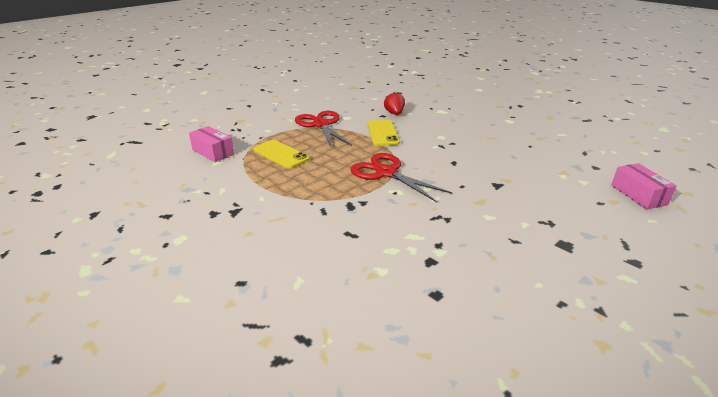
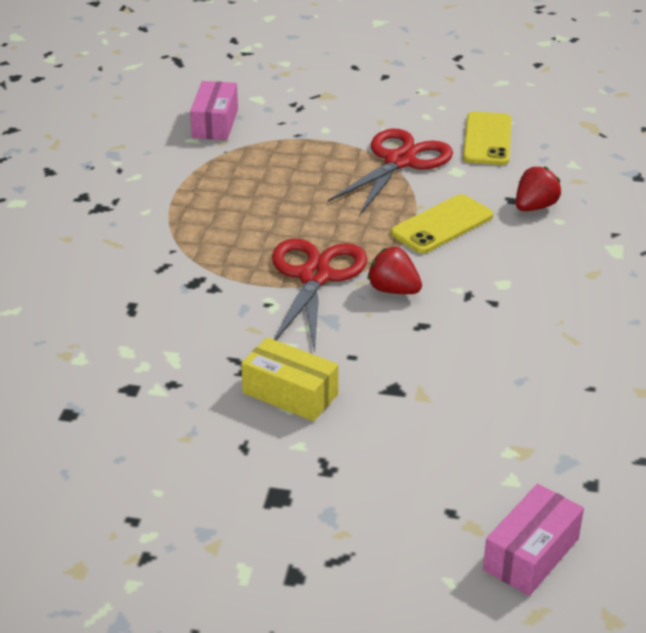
camera: 55 degrees right, 5 degrees up
(281, 154) = (267, 173): yellow phone -> yellow phone (487, 139)
(419, 159) = (393, 290): none -> red strawberry
(479, 212) = (290, 394): none -> yellow box

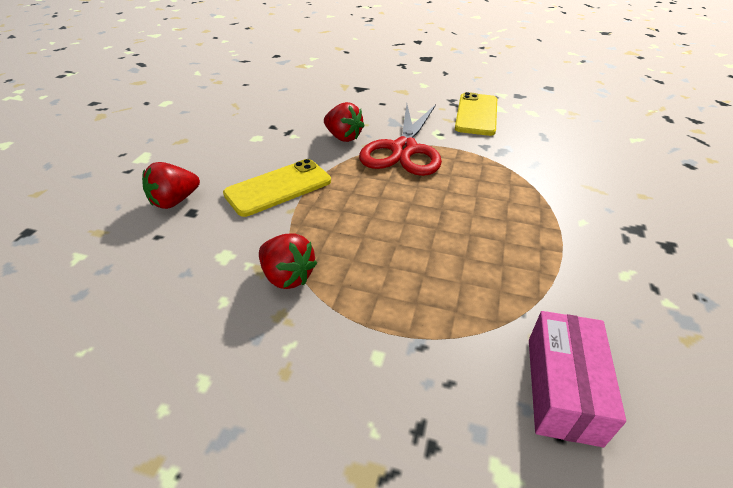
camera: 175 degrees left, 5 degrees up
(290, 394) = (421, 89): yellow box -> none
(399, 161) = (287, 276): red scissors -> red strawberry
(487, 139) = (146, 312): yellow phone -> yellow phone (476, 114)
(531, 554) = (317, 41): pink box -> none

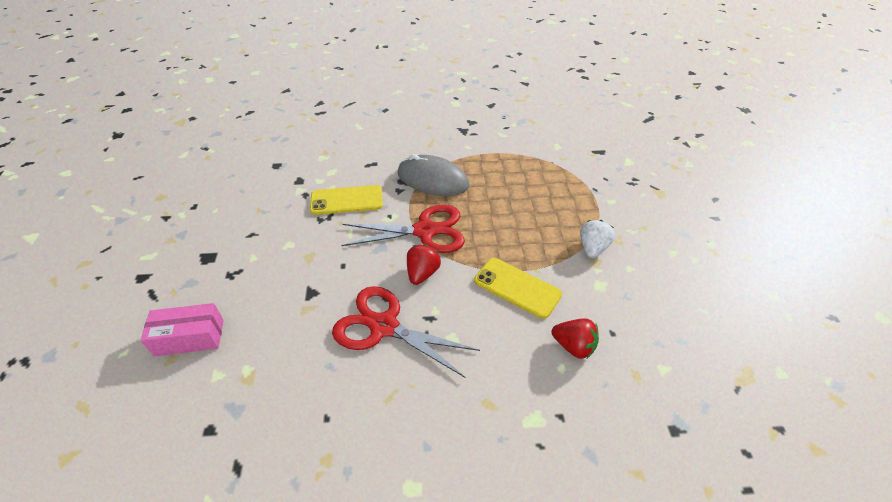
camera: 110 degrees left, 5 degrees up
(287, 276) = (592, 248): red strawberry -> white strawberry
(298, 111) = (384, 326): none -> red scissors
(500, 172) = (432, 179): none -> grey mouse
(562, 388) = (583, 150): pink box -> pink box (189, 337)

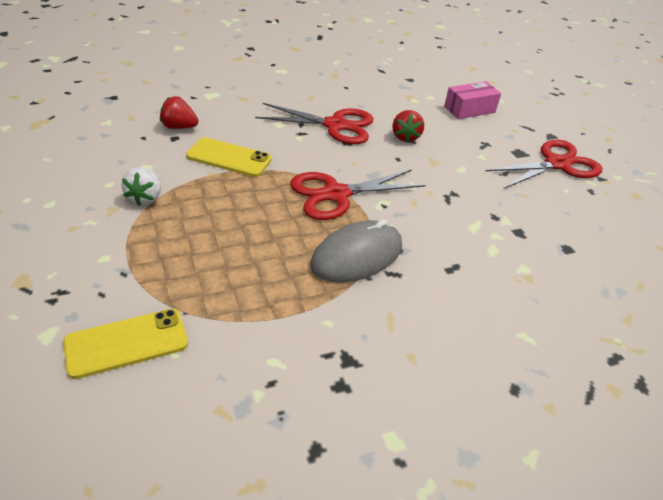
camera: 160 degrees right, 5 degrees down
(187, 238) = (557, 164): none -> red scissors
(346, 200) = (443, 215): yellow phone -> yellow phone (126, 343)
(422, 273) = (321, 159): red strawberry -> red strawberry (405, 137)
(432, 179) = (357, 256): grey mouse -> grey mouse turned 45 degrees counterclockwise

